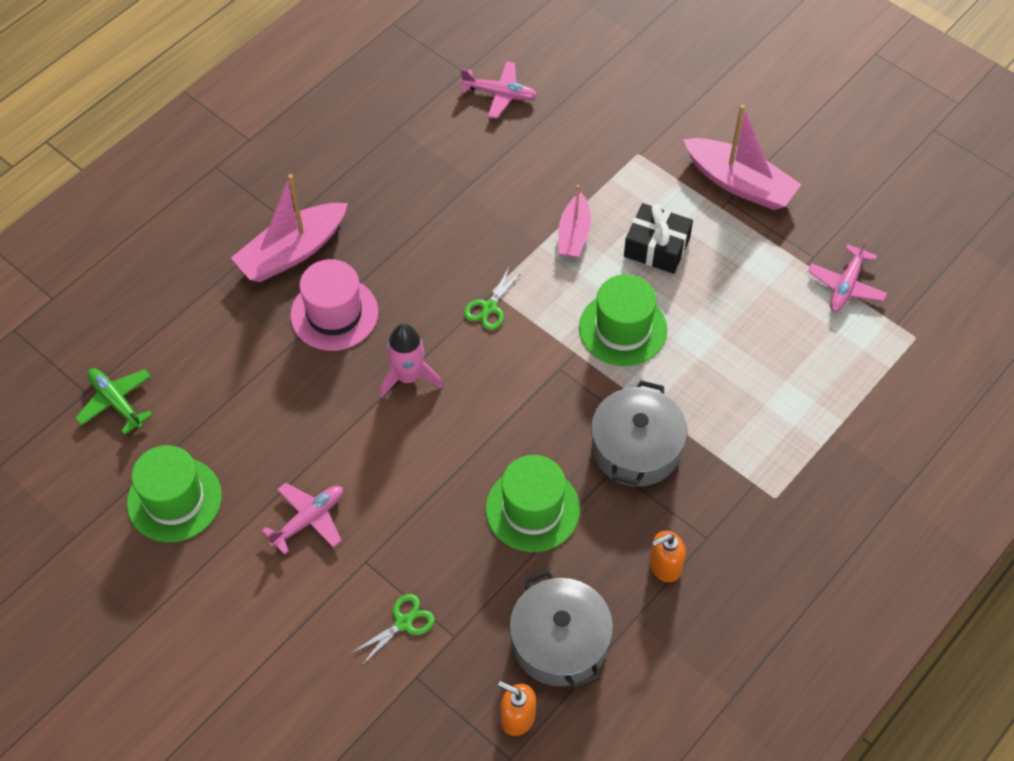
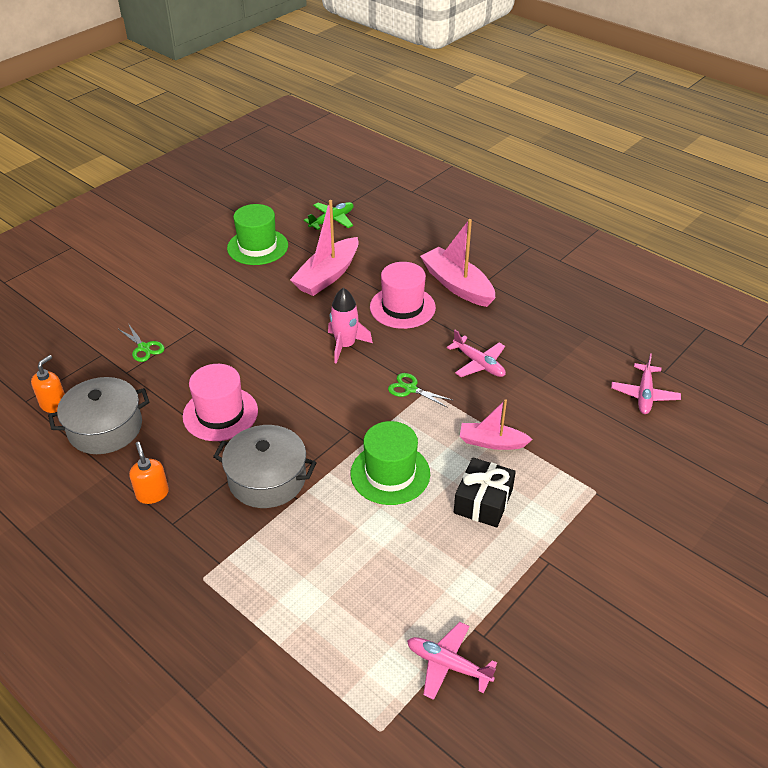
camera: 90 degrees right, 15 degrees down
(309, 519) = (232, 302): pink plane -> pink plane (479, 364)
(532, 509) = (220, 413): green hat -> pink hat
(739, 183) = (574, 574): pink boat -> pink boat (327, 276)

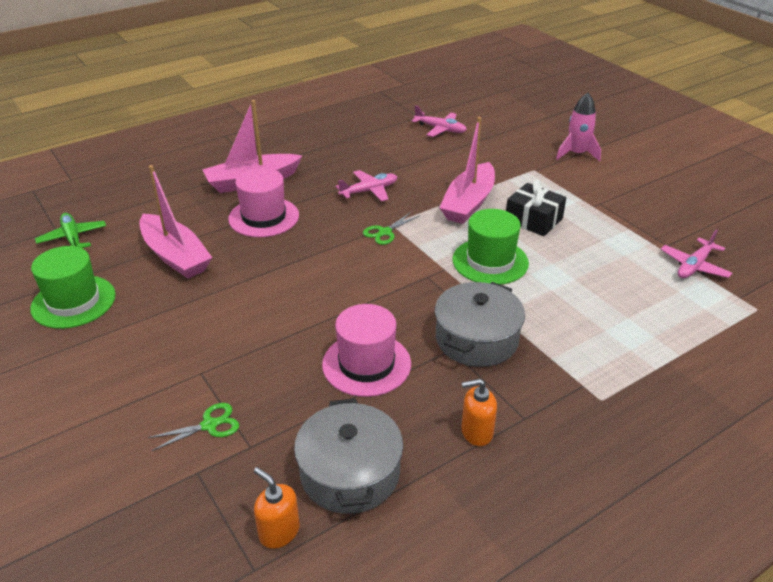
camera: 75 degrees left, 5 degrees down
(345, 346) = (301, 261): pink rocket -> pink rocket (577, 154)
(492, 442) = (468, 203): pink boat -> pink boat, size x1.63

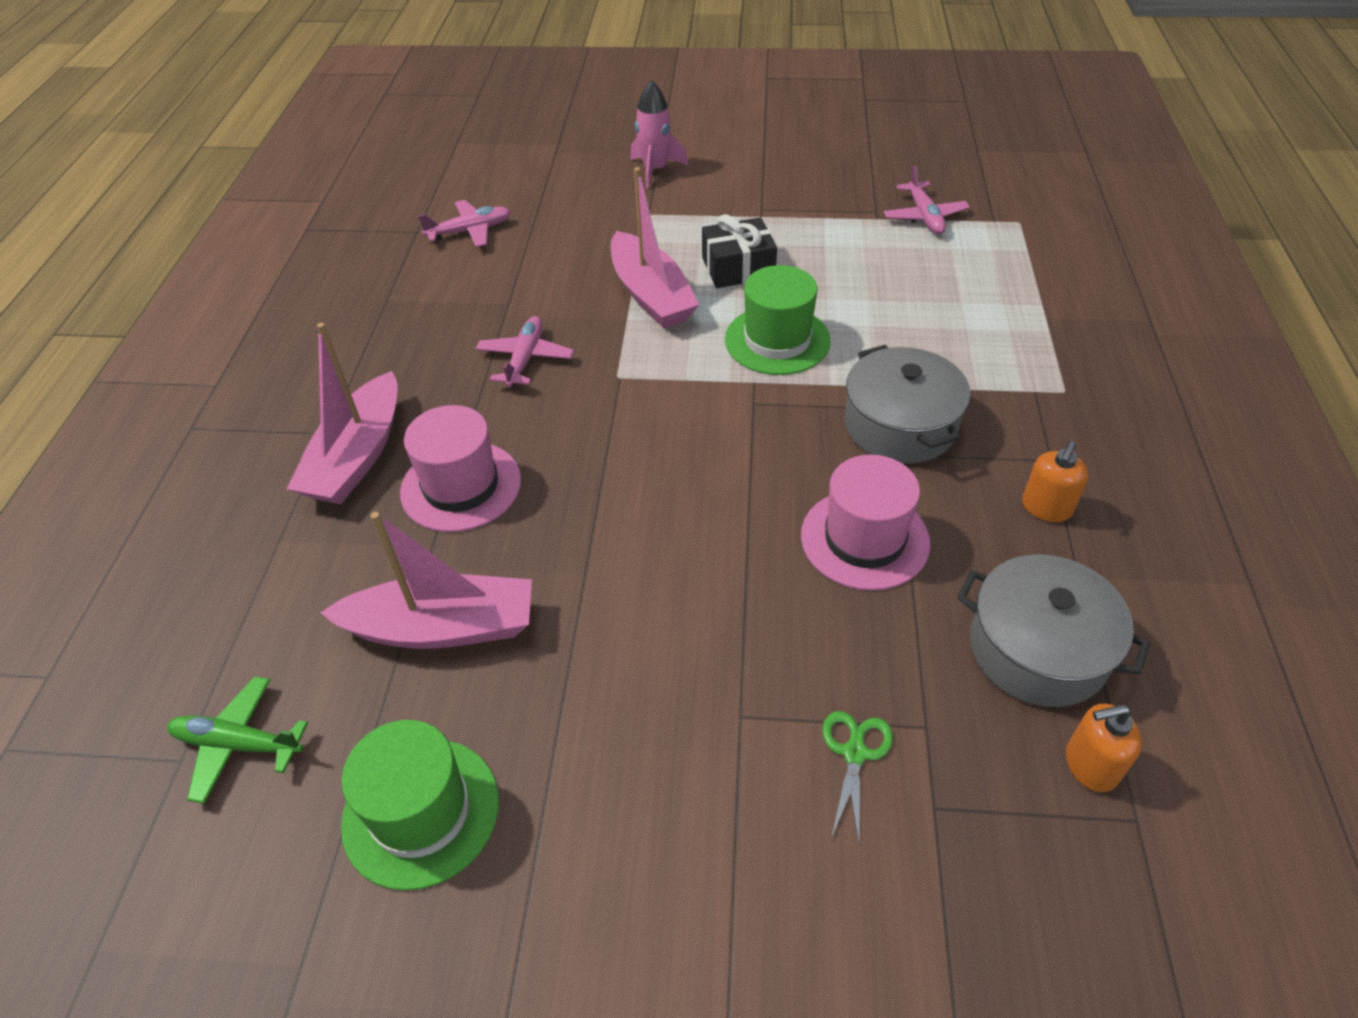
camera: 50 degrees left, 10 degrees up
(385, 232) = (629, 391): green scissors -> none

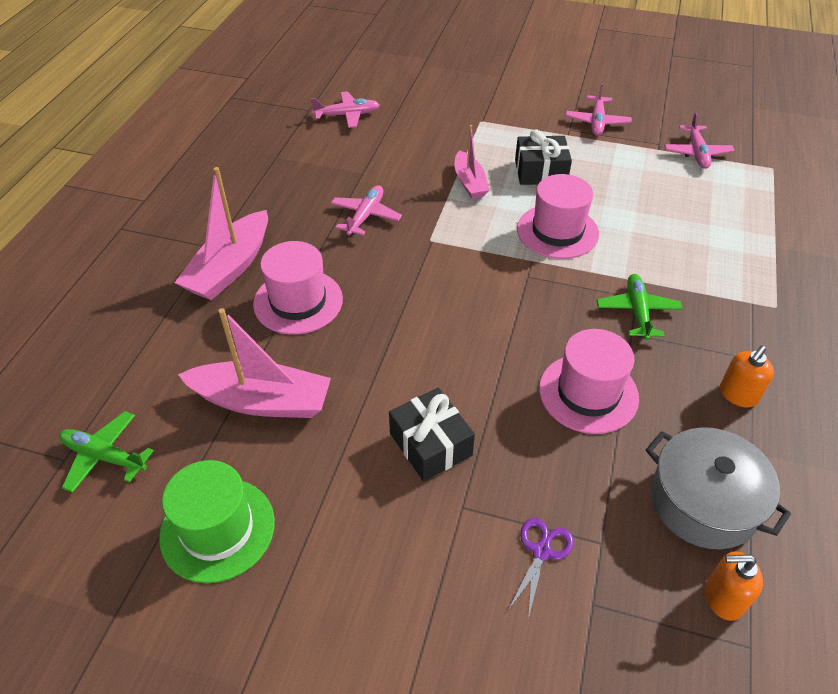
camera: 10 degrees right, 0 degrees up
(651, 295) = (469, 182): pink boat -> pink boat, size x0.61
(655, 170) = (495, 88): pink rocket -> none
(680, 642) = (430, 444): none -> black gift
(777, 340) = (557, 231): green hat -> pink hat
(793, 195) = (597, 122): none -> pink plane
(854, 753) = (541, 551): green scissors -> purple scissors
(900, 425) = (637, 311): grey pot -> green plane

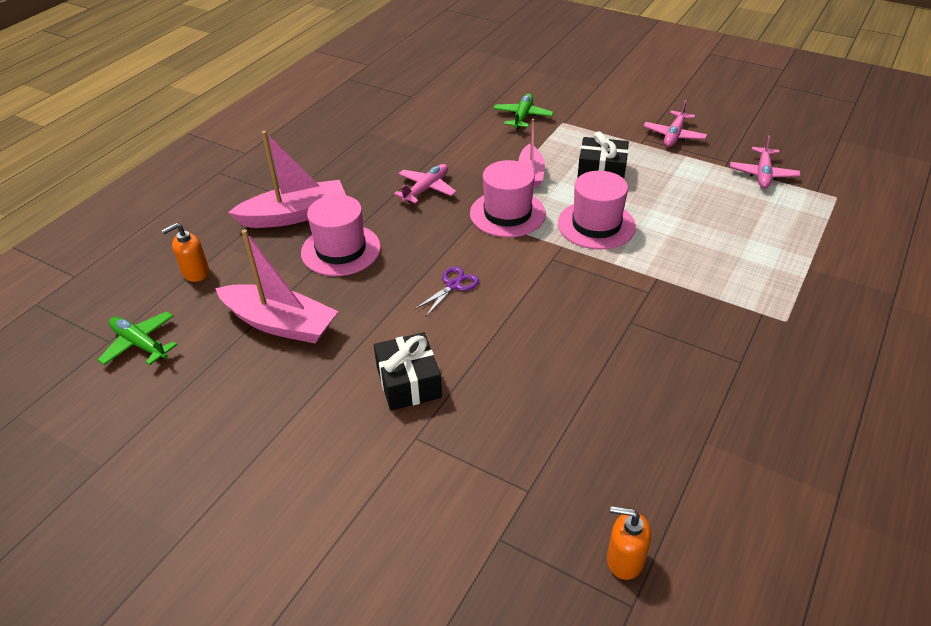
camera: 15 degrees right, 5 degrees down
(217, 529) = (206, 415): green hat -> none
(230, 268) = (295, 215): pink boat -> pink boat turned 150 degrees counterclockwise
(347, 115) = (443, 104): pink plane -> none
(541, 551) = (471, 486): purple scissors -> purple scissors (453, 285)
(588, 393) = (568, 365): pink hat -> pink hat (507, 214)
(637, 311) = (644, 304): green plane -> green plane (522, 116)
(703, 501) = (640, 475): grey pot -> none
(738, 394) = (713, 391): orange soap dispenser -> orange soap dispenser (195, 272)

